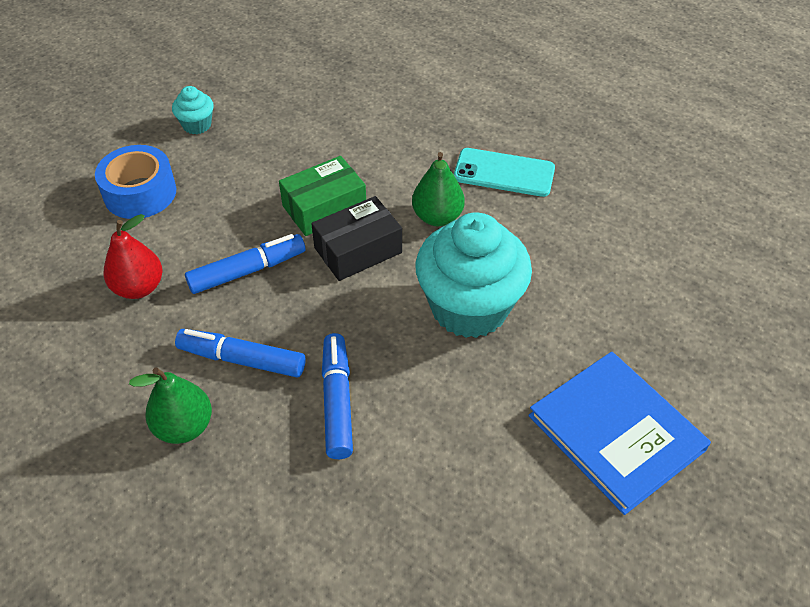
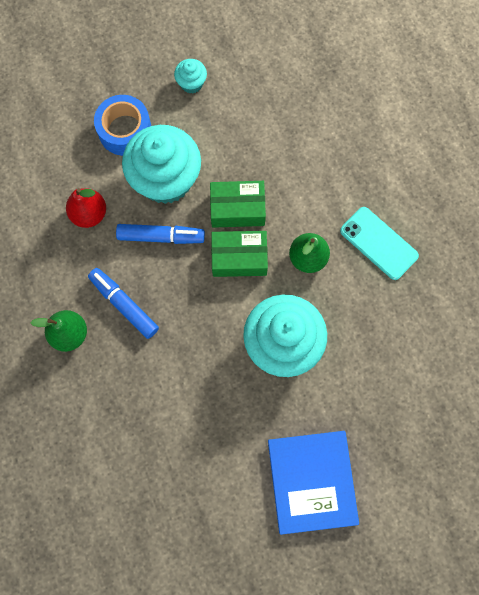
camera: 30 degrees right, 25 degrees up
(219, 216) = (166, 179): none -> turquoise cupcake
(337, 401) = (163, 366): blue marker -> none
(358, 250) = (239, 258): black box -> green box

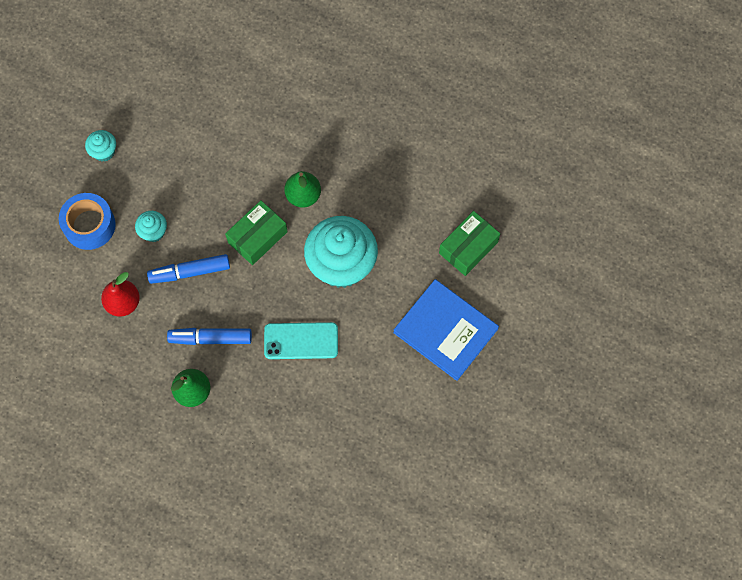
camera: 45 degrees left, 5 degrees down
(161, 236) = (190, 272): blue marker -> blue marker turned 150 degrees counterclockwise
(166, 179) = (153, 232): turquoise cupcake -> turquoise cupcake, size x0.44
(237, 209) = (223, 207): green box -> green box (468, 248)
(378, 243) = (340, 144): turquoise phone -> turquoise phone (301, 341)

